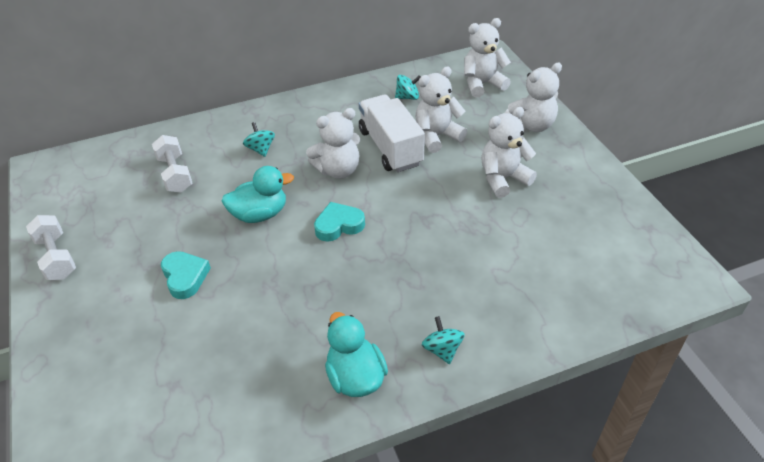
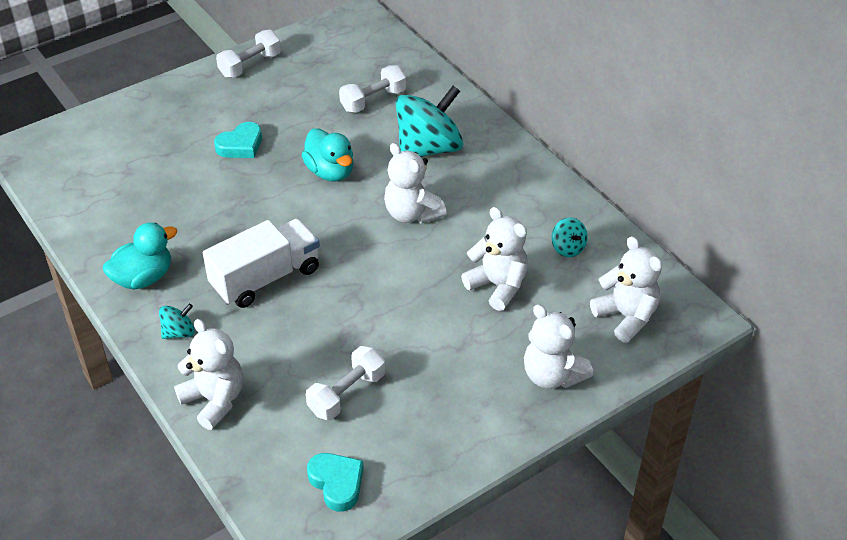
camera: 75 degrees right, 0 degrees up
(261, 149) = (429, 148): turquoise spinning top -> turquoise spinning top, size x2.24
(339, 225) = (327, 231): turquoise heart -> turquoise heart (337, 483)
(390, 147) = (463, 249): white truck -> white truck (266, 278)
(503, 179) = (436, 355): white teddy bear -> white teddy bear (214, 400)
(537, 235) = (346, 394): none -> white dumbbell

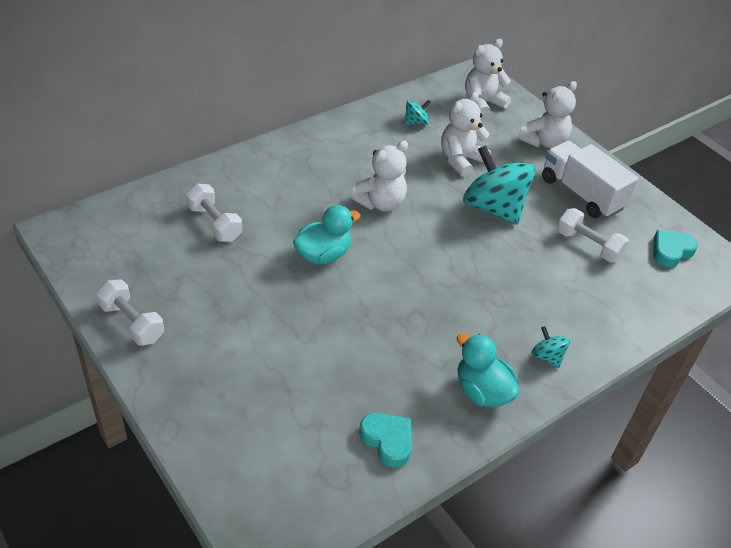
camera: 95 degrees left, 0 degrees up
(214, 400) = (616, 326): white teddy bear -> none
(240, 145) = (278, 324): turquoise heart -> turquoise heart (387, 441)
(266, 278) = (470, 298): white truck -> white truck (581, 194)
(429, 148) = (292, 189): turquoise spinning top -> turquoise spinning top (493, 208)

